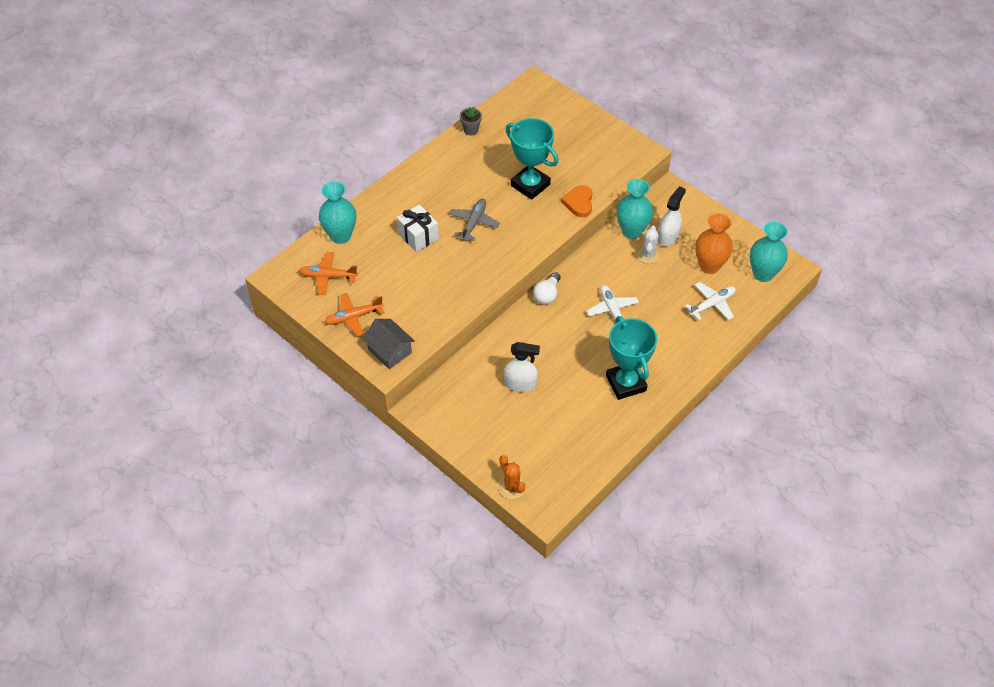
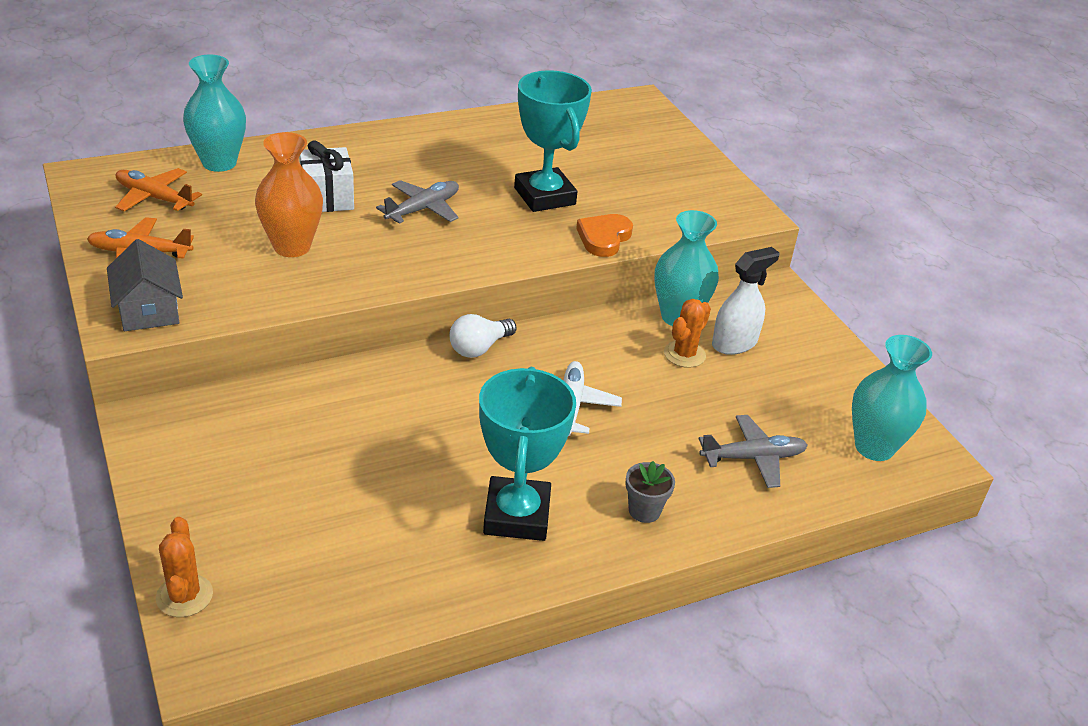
camera: 20 degrees right, 15 degrees down
(471, 130) = (508, 117): grey flower pot -> grey flower pot (644, 511)
(520, 384) = (336, 448): white spray bottle -> none
(648, 255) = (684, 354): white cactus -> orange cactus
(709, 266) = (782, 403): orange vase -> orange vase (292, 247)
(712, 304) = (753, 458): white plane -> grey plane

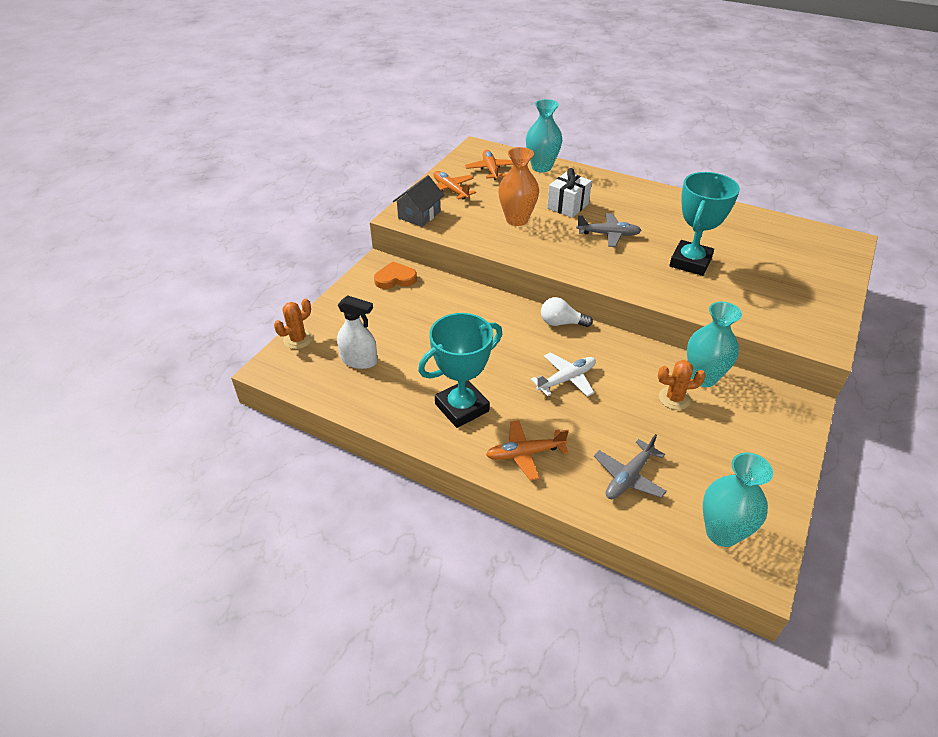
camera: 55 degrees right, 5 degrees up
(604, 238) = (692, 302): orange heart -> orange heart (395, 279)
(644, 511) = (525, 454): grey flower pot -> orange plane
(734, 343) = (718, 414): white spray bottle -> white spray bottle (359, 360)
(753, 458) = (629, 477): grey plane -> grey plane turned 90 degrees clockwise

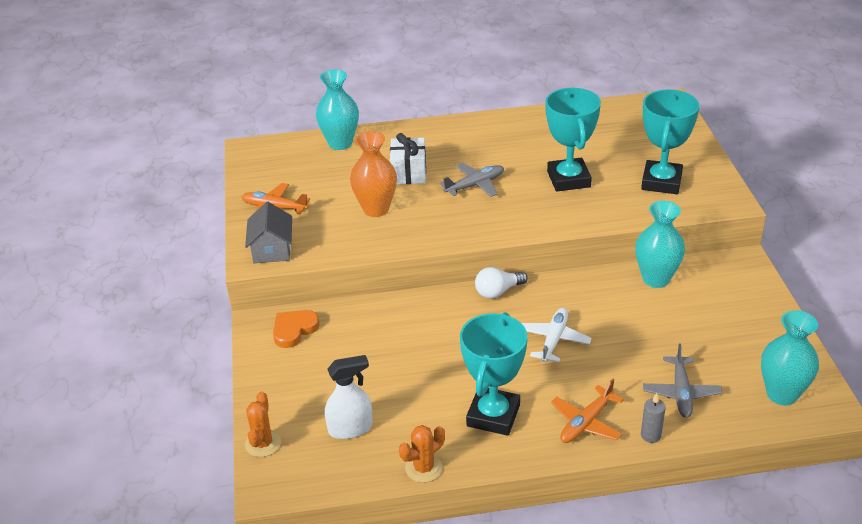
camera: 35 degrees left, 5 degrees down
(491, 170) = (291, 168): orange plane -> none
(566, 495) = (650, 435): none -> grey candle
(674, 398) = (652, 309): orange cactus -> orange cactus (423, 468)
(773, 299) = (661, 182): none -> turquoise trophy

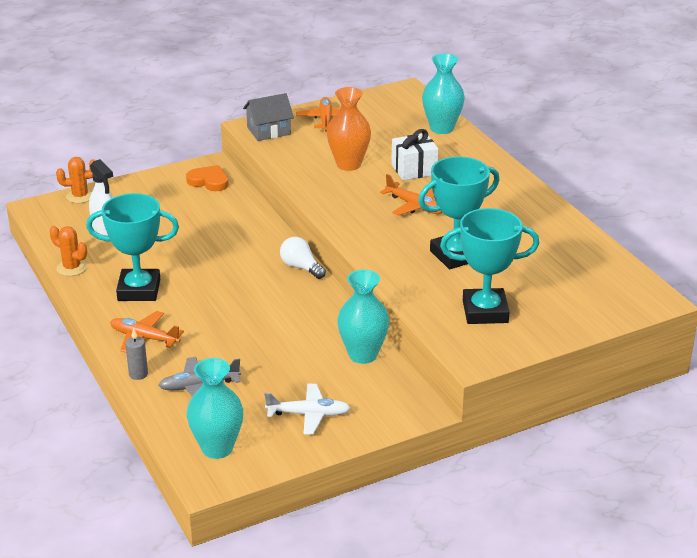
camera: 70 degrees right, 5 degrees down
(475, 185) = (414, 206): grey plane -> orange plane
(553, 340) = (245, 307): white plane -> white plane (308, 414)

